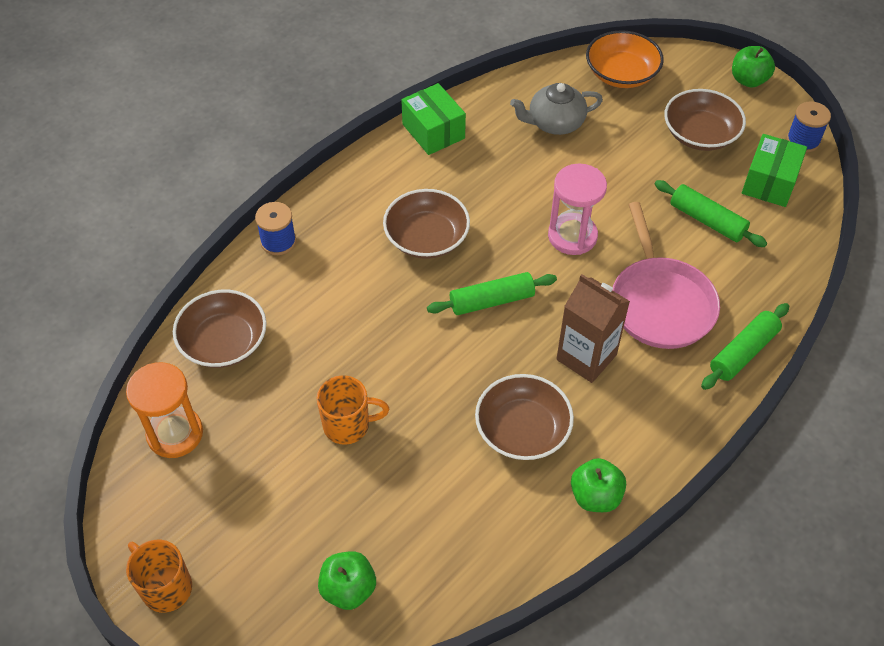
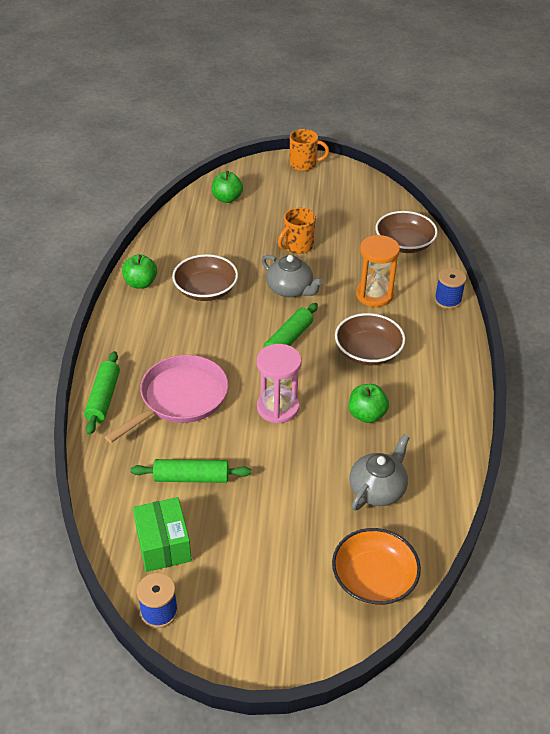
camera: 140 degrees right, 10 degrees down
(175, 434) = (372, 203): orange hourglass -> orange hourglass (374, 295)
(424, 364) = (290, 289): none -> grey teapot
(433, 131) = (453, 424): green box -> none
(586, 357) = (202, 341): brown carton -> none
(660, 303) = (180, 398): pink pan -> pink pan turned 90 degrees clockwise
(700, 134) = (254, 557): brown bowl -> none
(748, 80) = (255, 655): green apple -> green apple (366, 415)

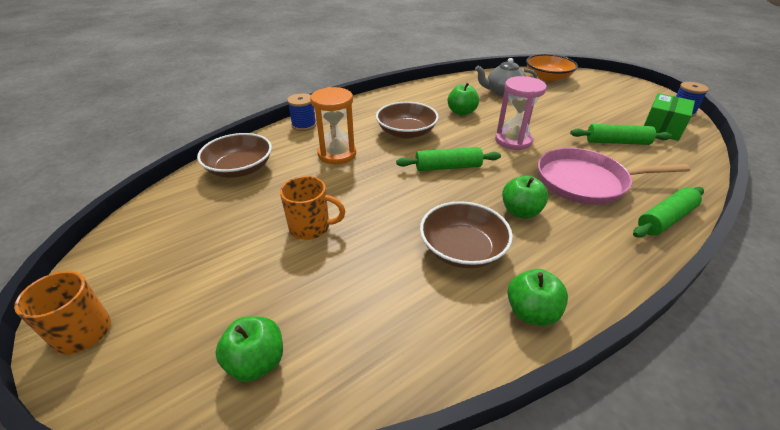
camera: 130 degrees left, 5 degrees down
(191, 477) = (617, 142): green rolling pin -> green rolling pin turned 45 degrees counterclockwise
(200, 337) = (520, 212): none -> green apple
(290, 289) = (386, 197): grey teapot -> none

